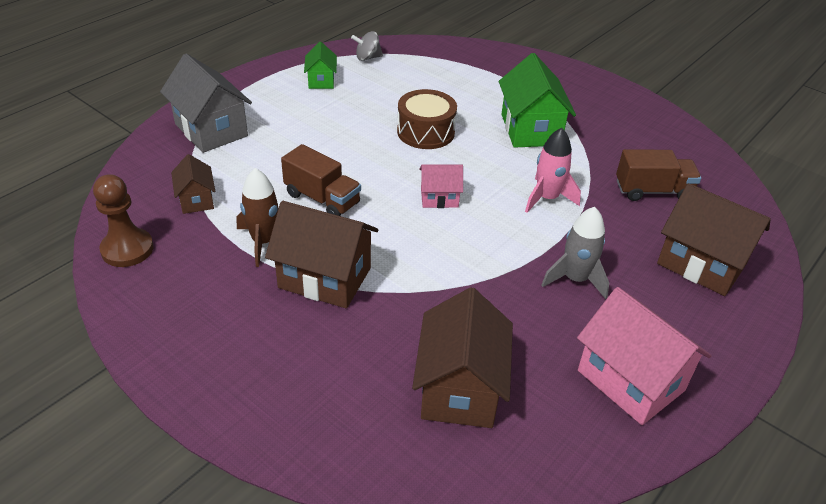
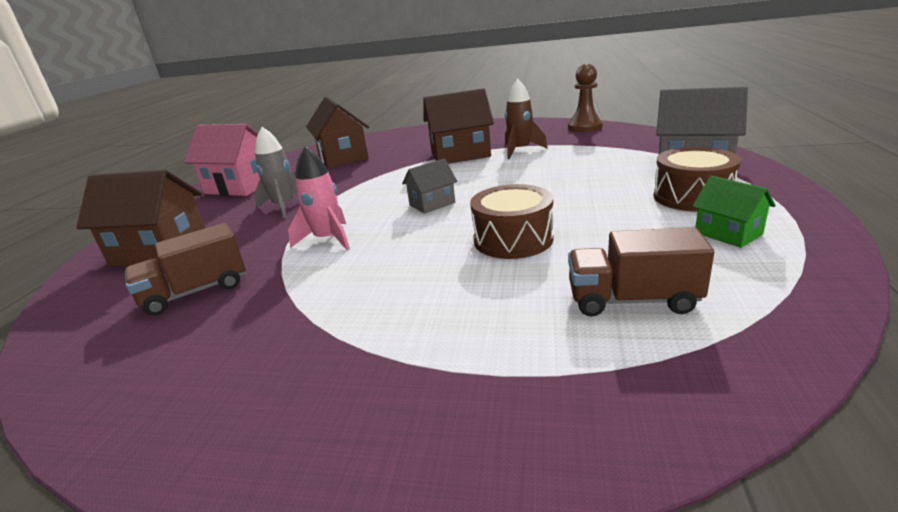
camera: 155 degrees right, 15 degrees down
(196, 200) = (599, 145): brown house -> none
(279, 107) = (692, 196): none -> brown drum
(322, 199) = (522, 172): brown truck -> brown truck (632, 300)
(367, 58) = (765, 291): grey spinning top -> none
(439, 198) = (432, 204): pink house -> grey house
(530, 130) = (386, 297): green house -> none

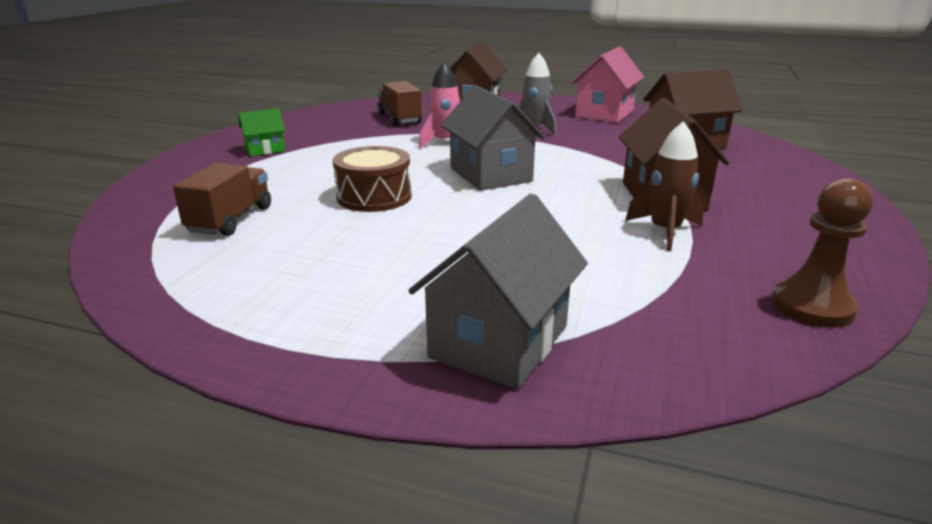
camera: 95 degrees right, 0 degrees up
(432, 204) = (490, 175): grey house -> grey house, size x1.84
(692, 196) = (380, 300): brown drum -> none
(728, 233) = (270, 287): green house -> green house (265, 150)

